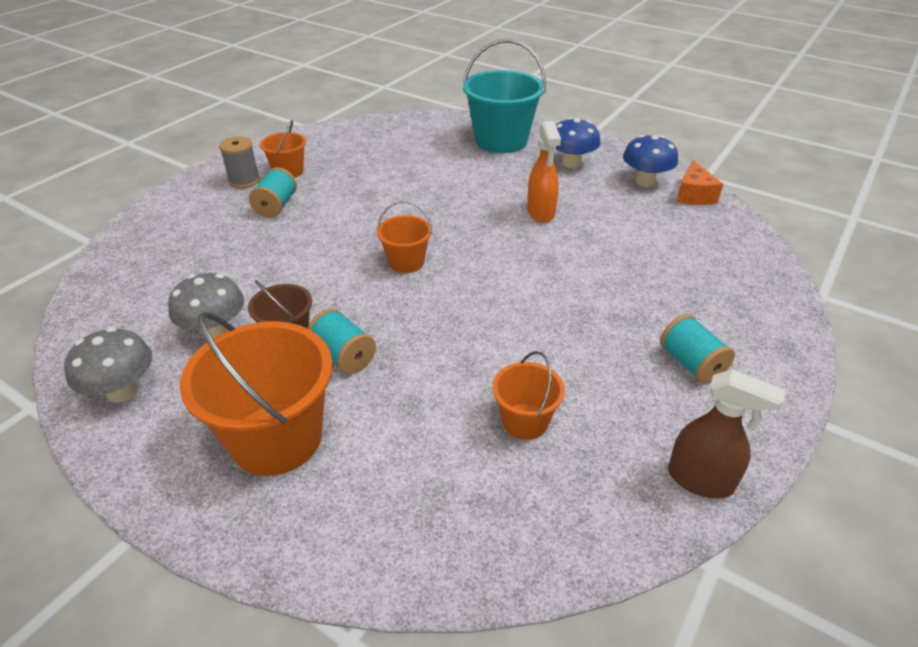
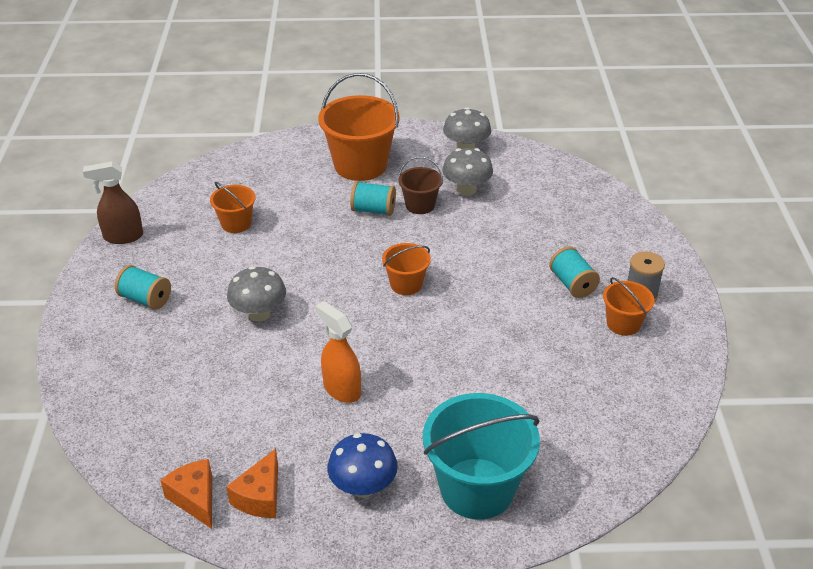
camera: 145 degrees right, 0 degrees up
(569, 295) = (259, 314): none -> grey mushroom
(645, 181) = (260, 497): blue mushroom -> orange cheese

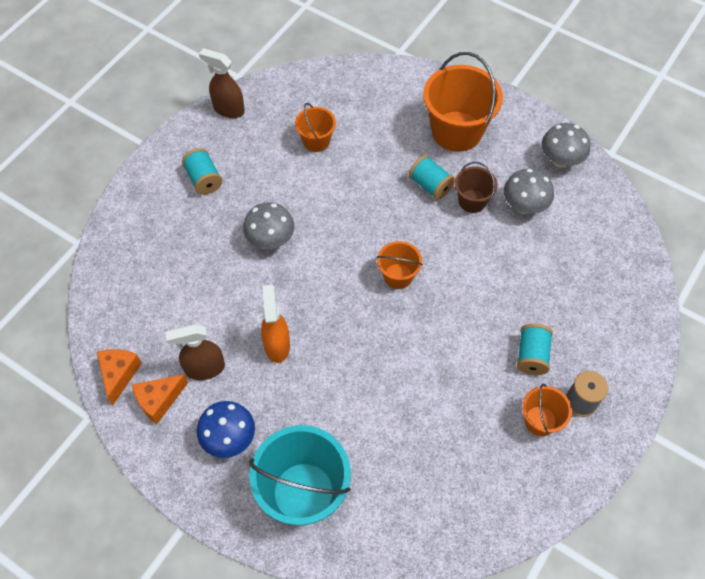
camera: 35 degrees right, 20 degrees up
(285, 445) = (204, 368): none -> brown spray bottle

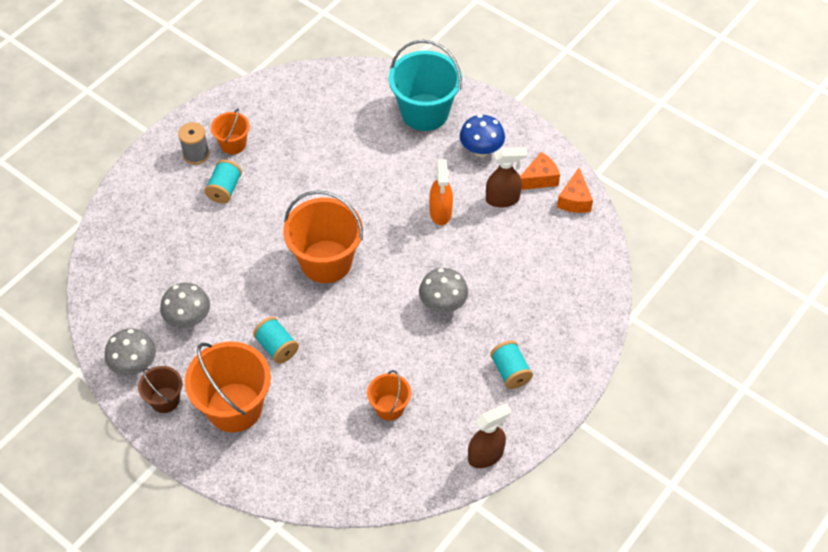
camera: 175 degrees left, 5 degrees down
(228, 109) = (486, 455): brown spray bottle -> brown spray bottle turned 60 degrees counterclockwise
(398, 276) = (326, 261): orange bucket -> orange bucket, size x1.90
(472, 201) = (239, 327): brown bucket -> brown bucket (165, 400)

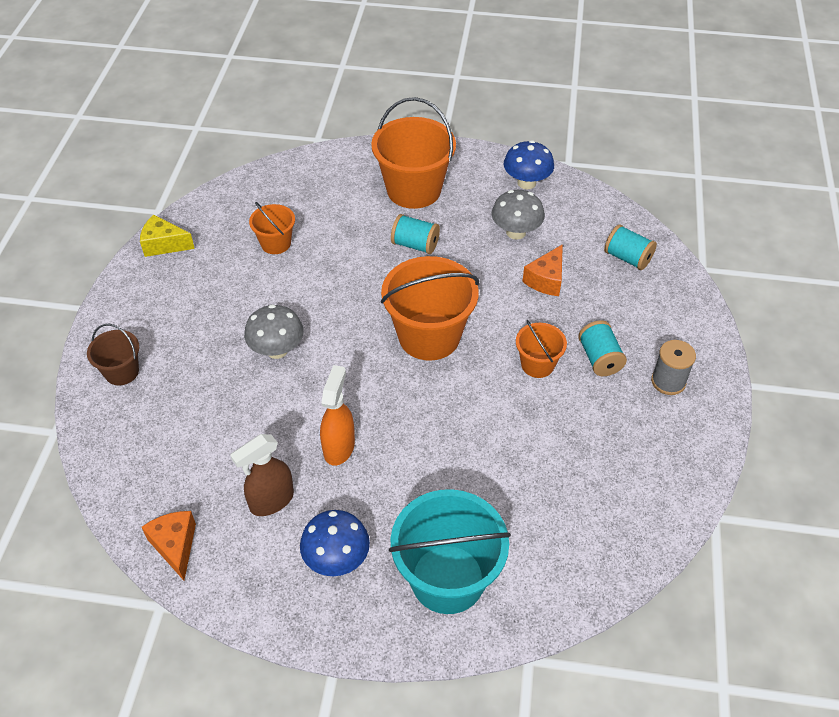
camera: 150 degrees right, 5 degrees down
(134, 365) = (526, 183): grey mushroom -> blue mushroom
(165, 400) = (476, 172): brown bucket -> brown bucket (122, 372)
(233, 144) = (641, 413): orange bucket -> orange bucket (537, 364)
(440, 212) = (339, 447): orange spray bottle -> orange spray bottle turned 45 degrees clockwise
(486, 455) = (164, 244): brown spray bottle -> yellow cheese
(510, 371) = (172, 318): turquoise spool -> turquoise spool (627, 258)
(539, 179) = (236, 554): orange cheese -> orange cheese (546, 280)

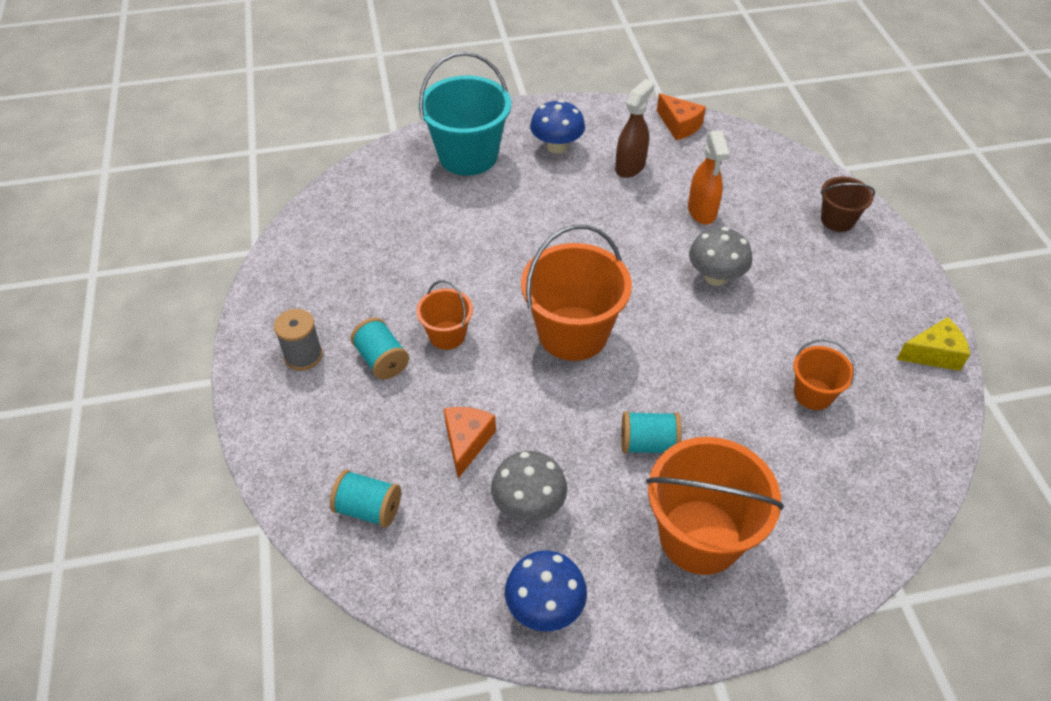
camera: 160 degrees right, 0 degrees up
(339, 447) = (601, 214): orange spray bottle -> orange spray bottle (702, 212)

